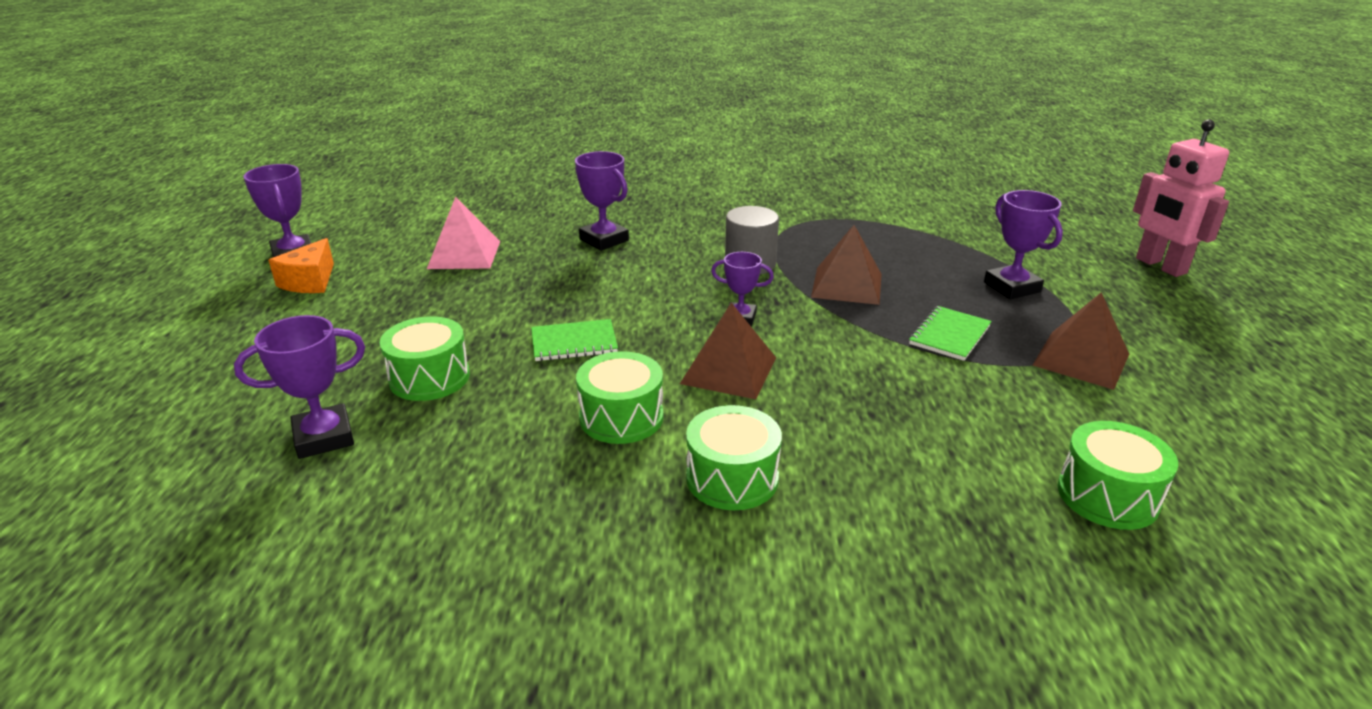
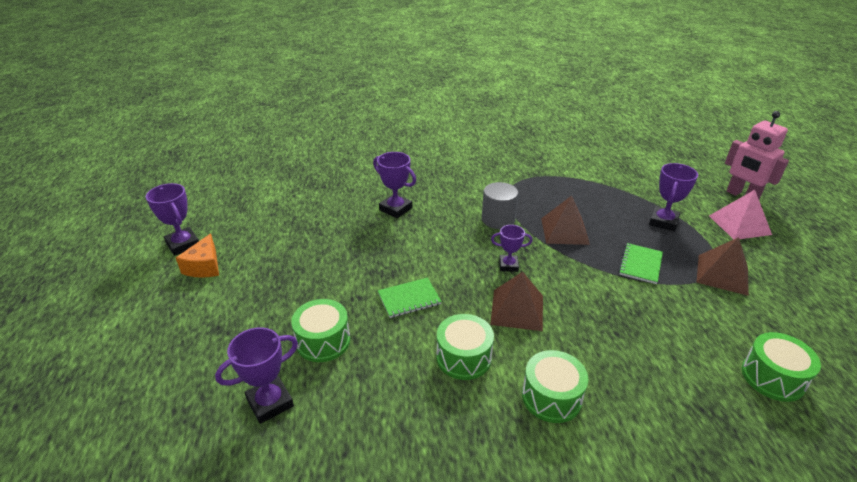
camera: 10 degrees left, 5 degrees up
(464, 254) = (305, 231): pink pyramid -> pink pyramid (739, 225)
(1012, 287) = (663, 222): purple trophy -> purple trophy turned 60 degrees clockwise

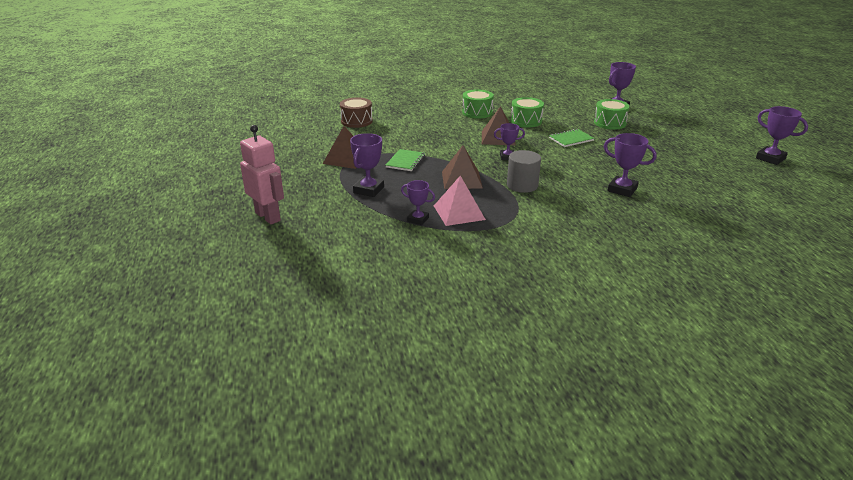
camera: 175 degrees right, 5 degrees down
(204, 266) = (731, 148): orange cheese -> none
(599, 187) = (418, 219): none -> purple trophy
(739, 225) = (299, 190): pink pyramid -> pink pyramid (459, 212)
(772, 377) = (356, 121): green drum -> brown drum

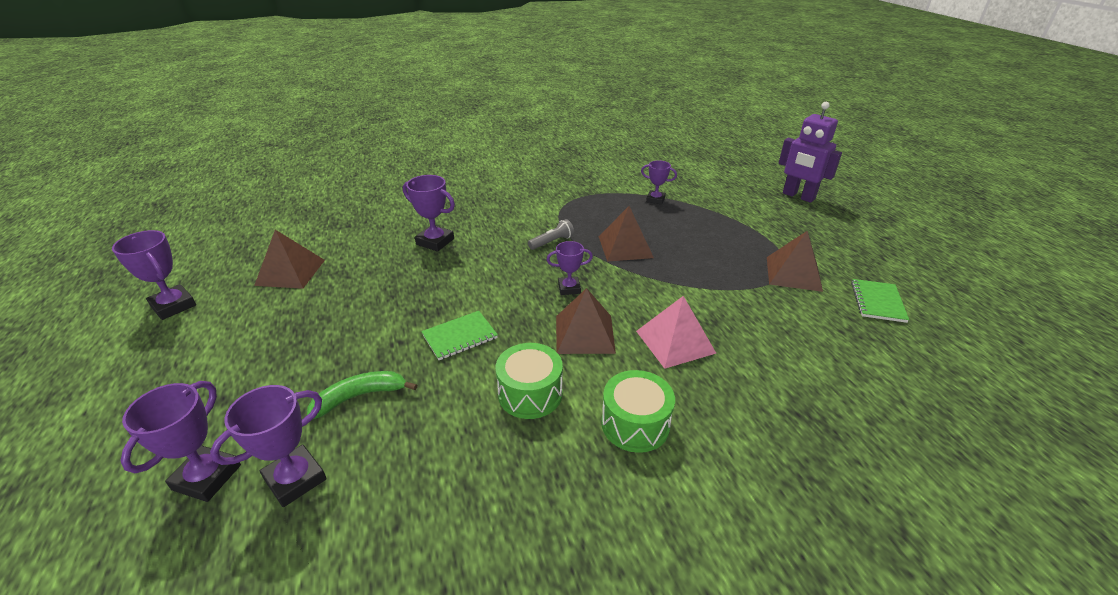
camera: 175 degrees right, 5 degrees up
(268, 216) = (798, 196): pink robot -> purple robot
(356, 121) = (862, 371): brown drum -> none
(368, 190) = (725, 228): purple trophy -> purple trophy (207, 477)
(405, 161) = (709, 272): green notebook -> green notebook (878, 302)
(459, 212) = (618, 208): pink pyramid -> pink pyramid (675, 342)
(522, 185) = (552, 242): grey cylinder -> grey flashlight
(609, 123) = (359, 397): green drum -> green banana
(717, 173) = (290, 272): none -> brown pyramid

